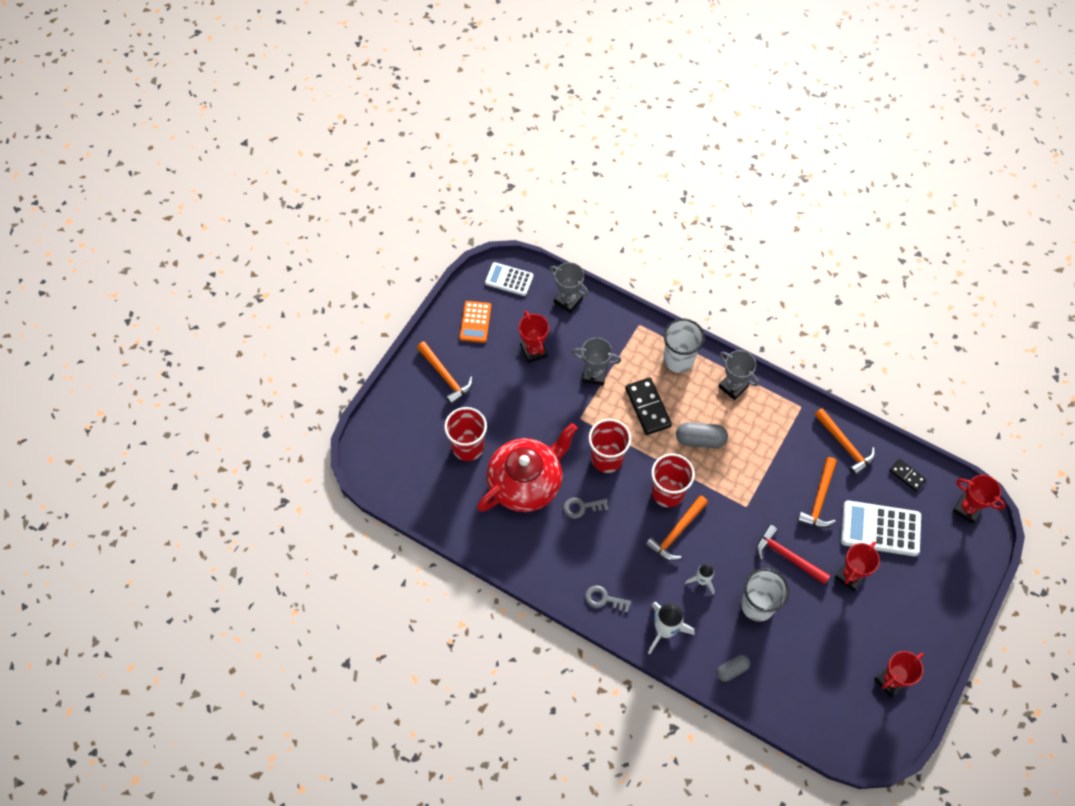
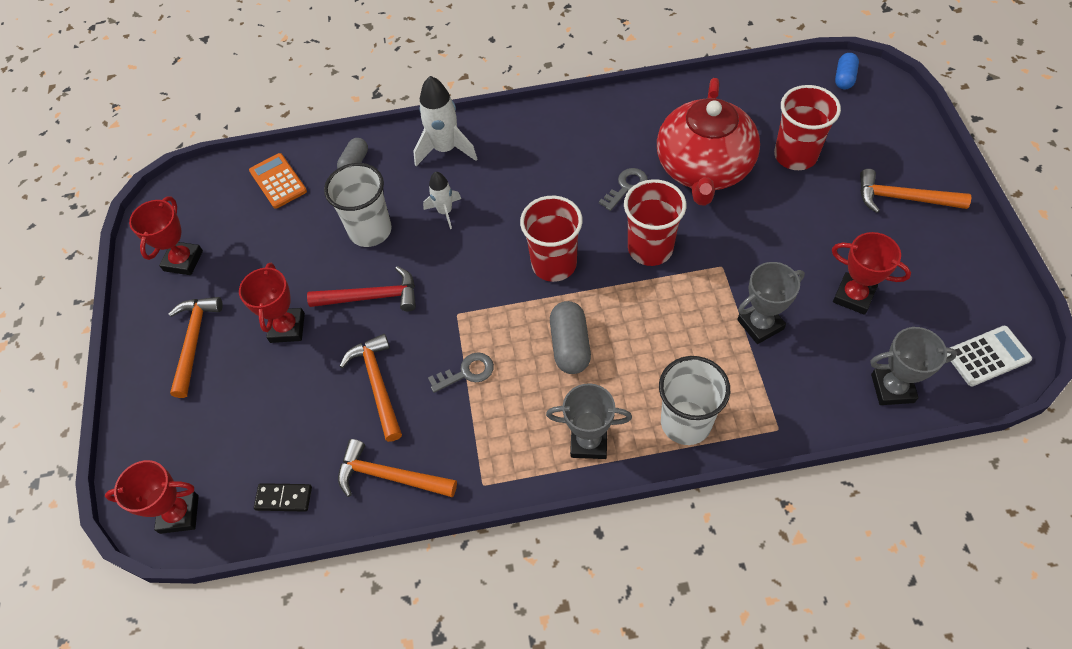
camera: 145 degrees right, 5 degrees down
(378, 471) = (844, 78): none -> blue capsule
(475, 322) = (952, 276): orange calculator -> orange calculator (278, 181)
(604, 599) = (526, 132): grey key -> grey key (467, 372)
(648, 407) = (663, 335): black domino -> none
(676, 532) = (509, 234): orange hammer -> orange hammer (194, 341)
(700, 440) = (570, 345): grey capsule -> grey capsule turned 60 degrees counterclockwise
(880, 528) = (281, 405): white calculator -> none

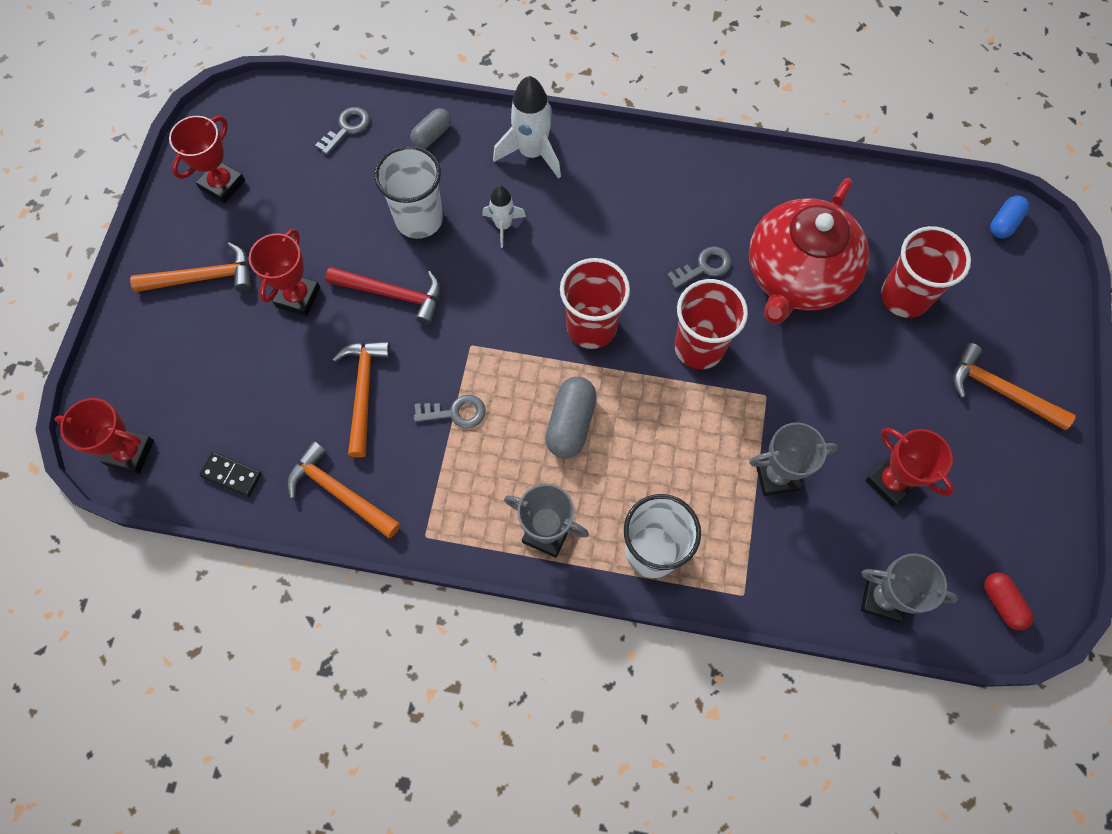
camera: 15 degrees right, 10 degrees up
(194, 341) = (203, 277): orange hammer -> orange hammer turned 60 degrees clockwise
(278, 181) = (347, 128): orange calculator -> grey key
(987, 356) = (1001, 603): white calculator -> red capsule

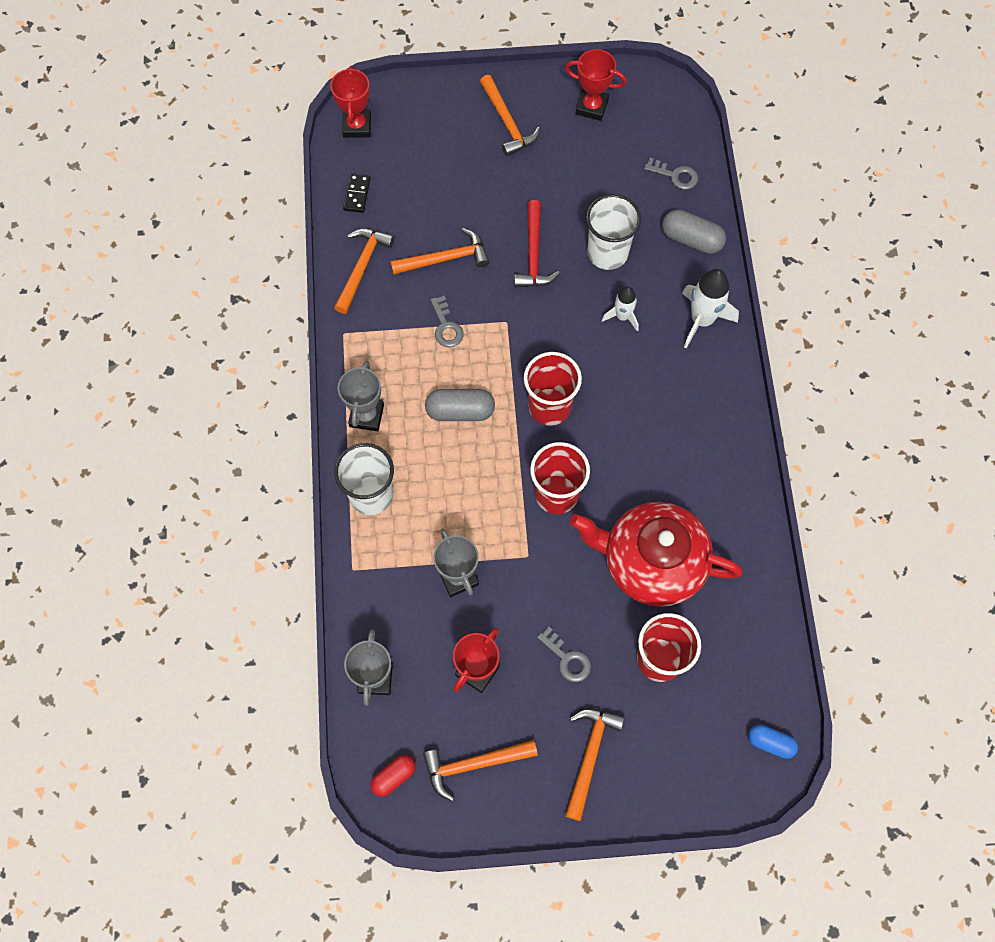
camera: 75 degrees right, 0 degrees up
(298, 297) = (510, 190): red trophy -> none
(432, 135) = (691, 239): grey capsule -> grey capsule, size x1.53
(704, 267) = (635, 483): grey key -> grey key (567, 658)
(996, 511) = (473, 764): none -> orange hammer

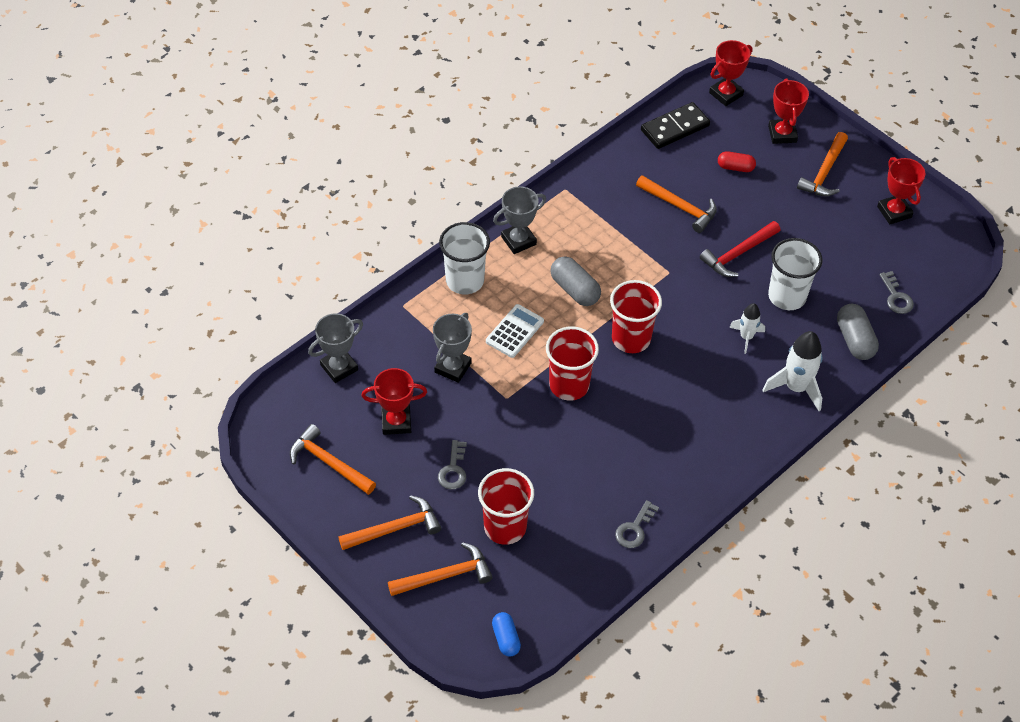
camera: 50 degrees right, 15 degrees down
(357, 194) = (675, 128): black domino -> black domino, size x1.72
(362, 267) = (624, 166): orange hammer -> orange hammer (445, 576)
(394, 776) = (281, 422): red capsule -> red capsule (735, 167)
(439, 120) = (782, 134): none -> red trophy
(446, 327) = (629, 241): grey key -> grey key (634, 529)
(463, 495) = (515, 331): none -> white calculator
(651, 562) = (573, 475): red teapot -> none

